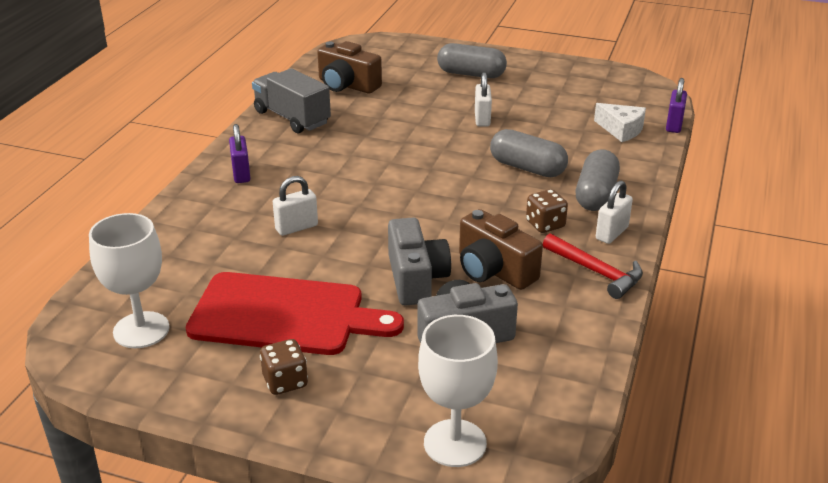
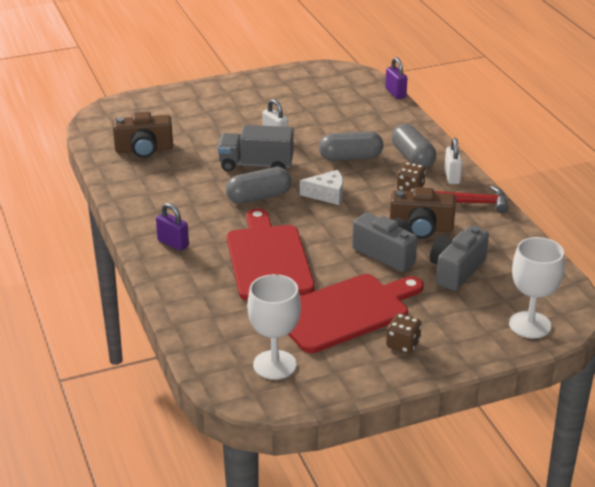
camera: 40 degrees left, 0 degrees up
(292, 118) = (143, 189): grey truck -> grey truck (256, 165)
(296, 227) = (268, 259): white padlock -> red cutting board
(471, 74) = (219, 107): grey capsule -> grey capsule (259, 197)
(621, 130) = (370, 109): white cheese -> white cheese (327, 194)

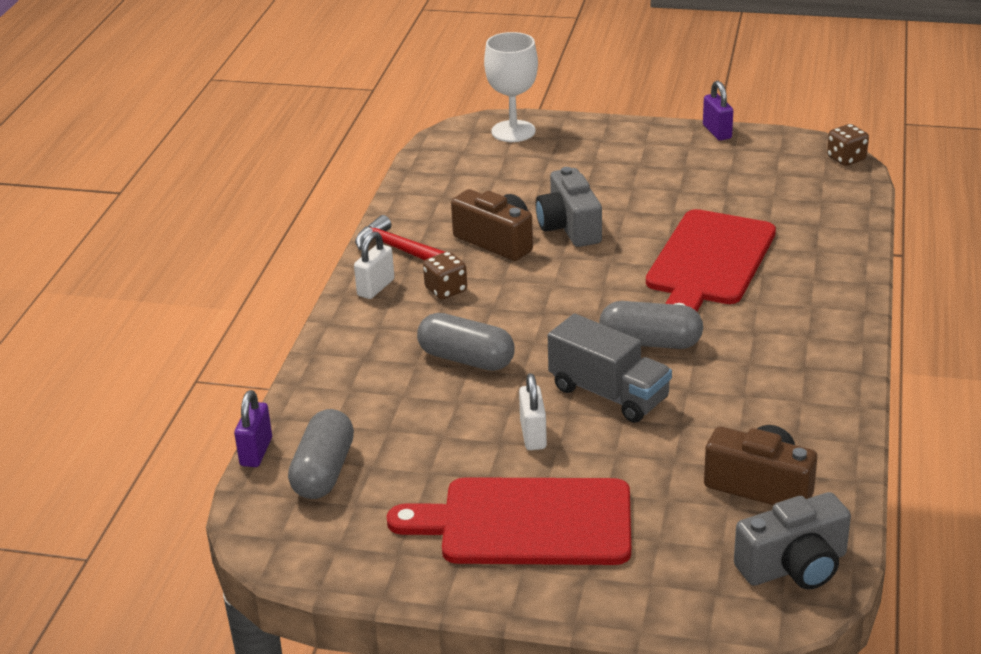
camera: 145 degrees left, 0 degrees up
(173, 243) = (812, 316): purple padlock -> purple padlock (717, 132)
(274, 365) = (788, 168): white goblet -> none
(327, 194) = (558, 316): white cheese -> none
(345, 312) = (675, 189): red cutting board -> red cutting board (527, 522)
(403, 344) = (649, 150): brown dice -> brown dice (846, 159)
(412, 157) = (386, 330): grey capsule -> grey capsule (324, 471)
(456, 271) = (517, 190): grey camera -> grey camera (794, 566)

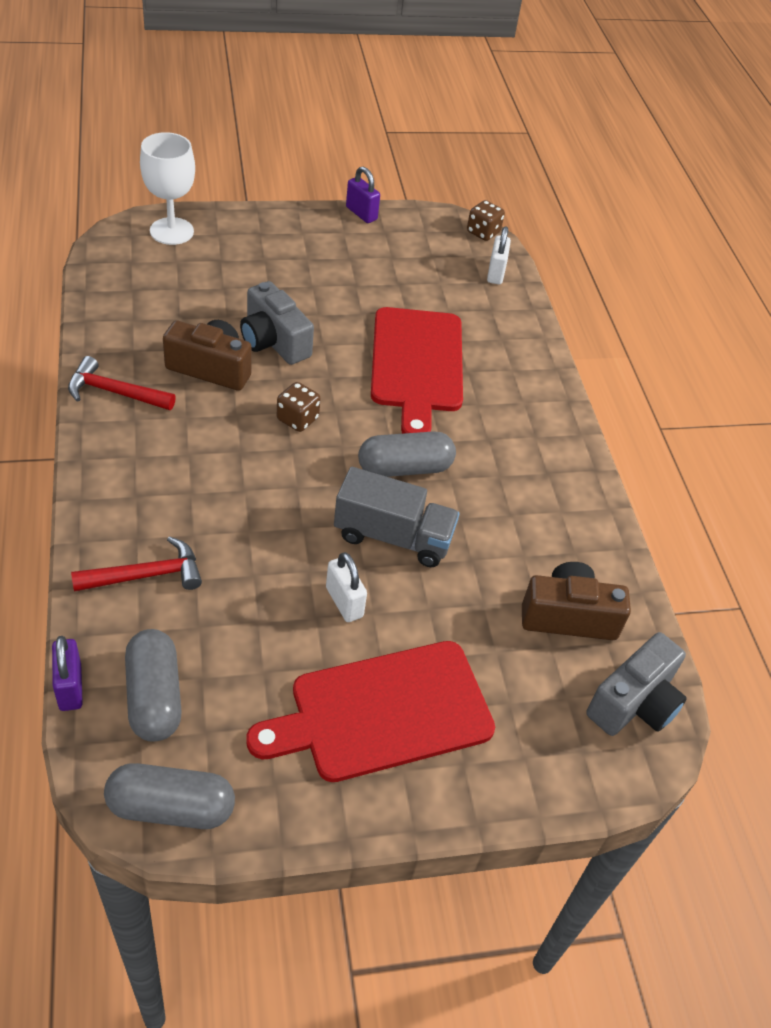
camera: 30 degrees left, 15 degrees up
(360, 385) = (146, 575): none -> red hammer
(376, 288) = (112, 445): white padlock -> white padlock (495, 273)
(446, 290) = (185, 437): brown dice -> brown dice (297, 419)
(466, 359) = (241, 520): grey capsule -> grey capsule (171, 807)

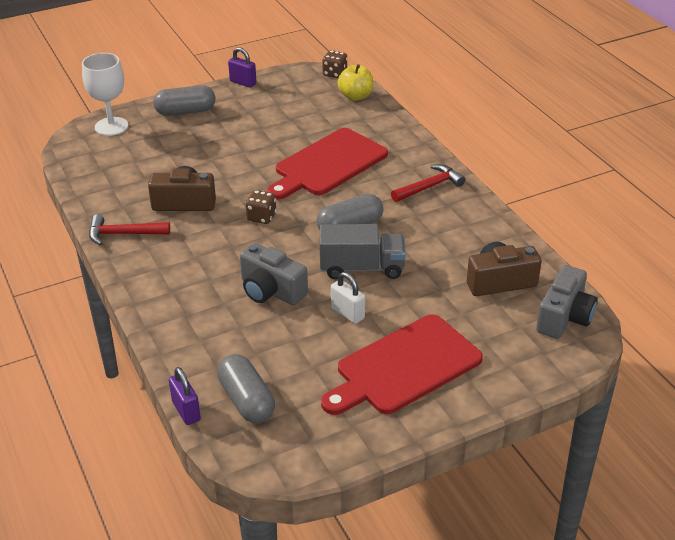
camera: 10 degrees left, 10 degrees down
(146, 575) = (204, 334): red hammer -> red hammer (429, 186)
(171, 807) = (290, 457): grey capsule -> grey capsule (185, 111)
(274, 341) = (220, 175): grey camera -> grey camera (271, 291)
(416, 364) = (328, 164): red cutting board -> red cutting board turned 60 degrees clockwise
(495, 273) = (355, 96): white padlock -> yellow apple

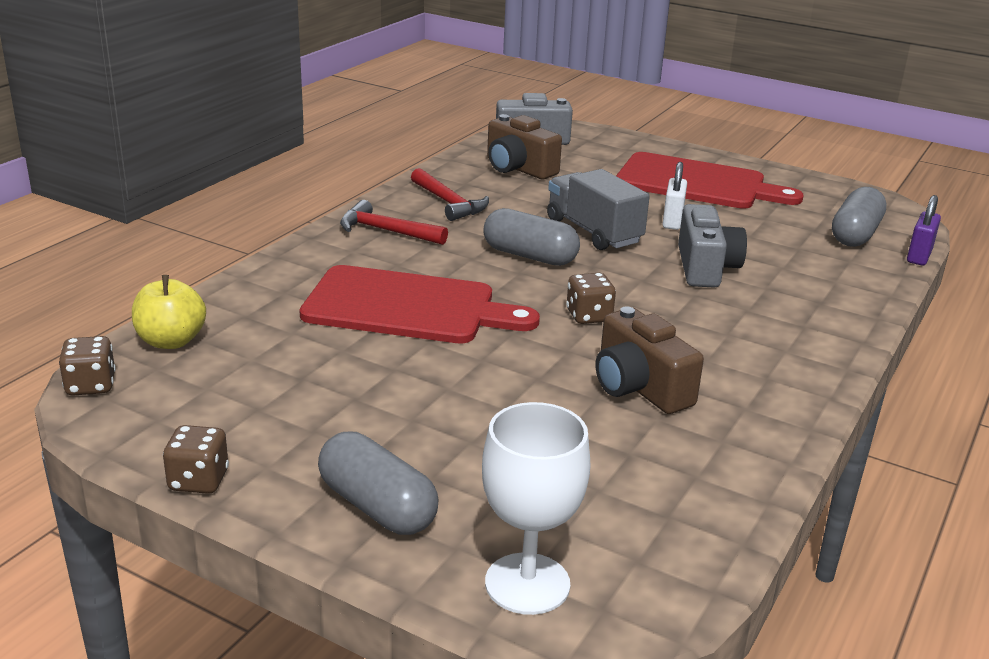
camera: 125 degrees left, 10 degrees down
(123, 234) = (775, 408): red hammer -> red hammer (449, 203)
(243, 82) = (198, 480): purple padlock -> brown dice

